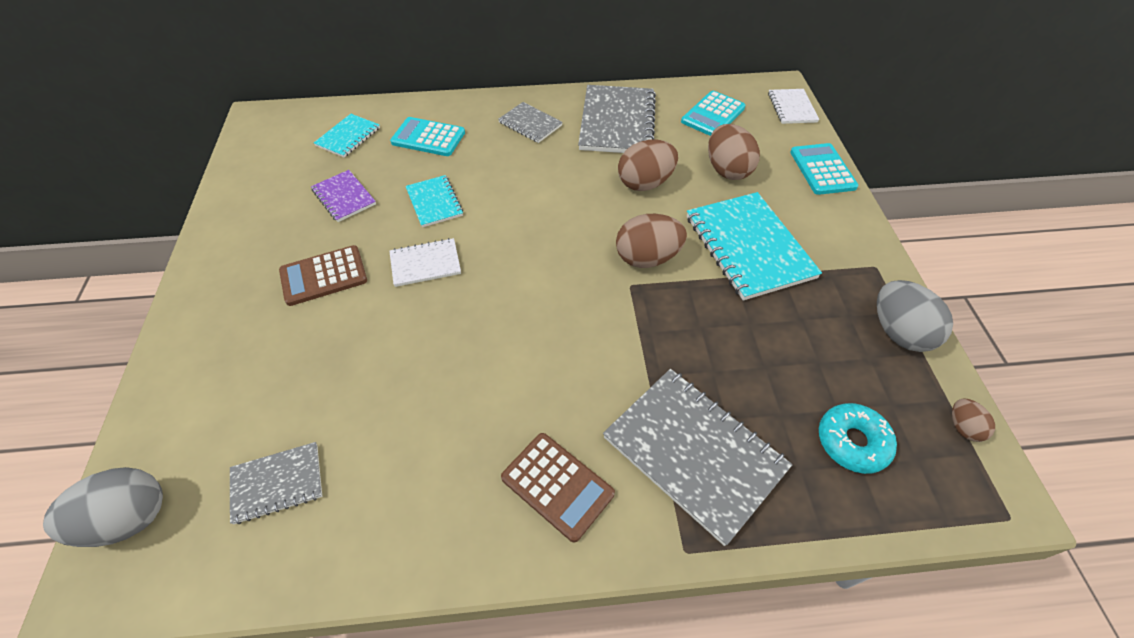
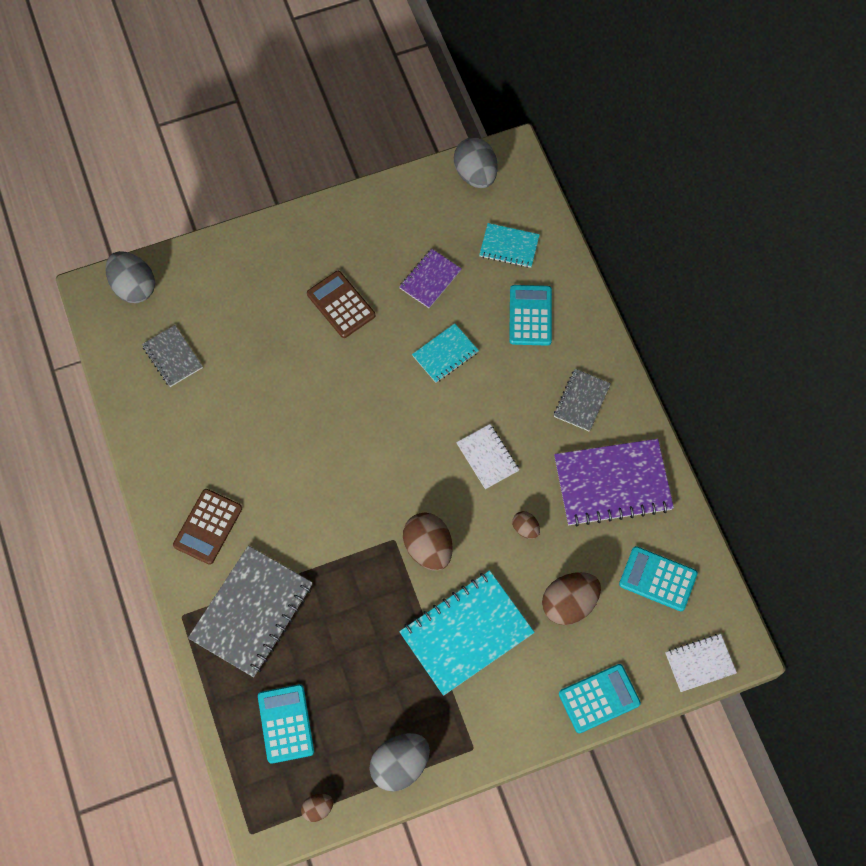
camera: 75 degrees right, 15 degrees up
(254, 143) = (475, 174): none -> grey egg
(425, 264) = (373, 374): white notebook -> white notebook (487, 457)
(617, 122) = (612, 483): grey notebook -> purple notebook
(645, 183) = (525, 528): brown egg -> brown egg, size x0.51
(852, 442) = (286, 723): turquoise donut -> turquoise calculator

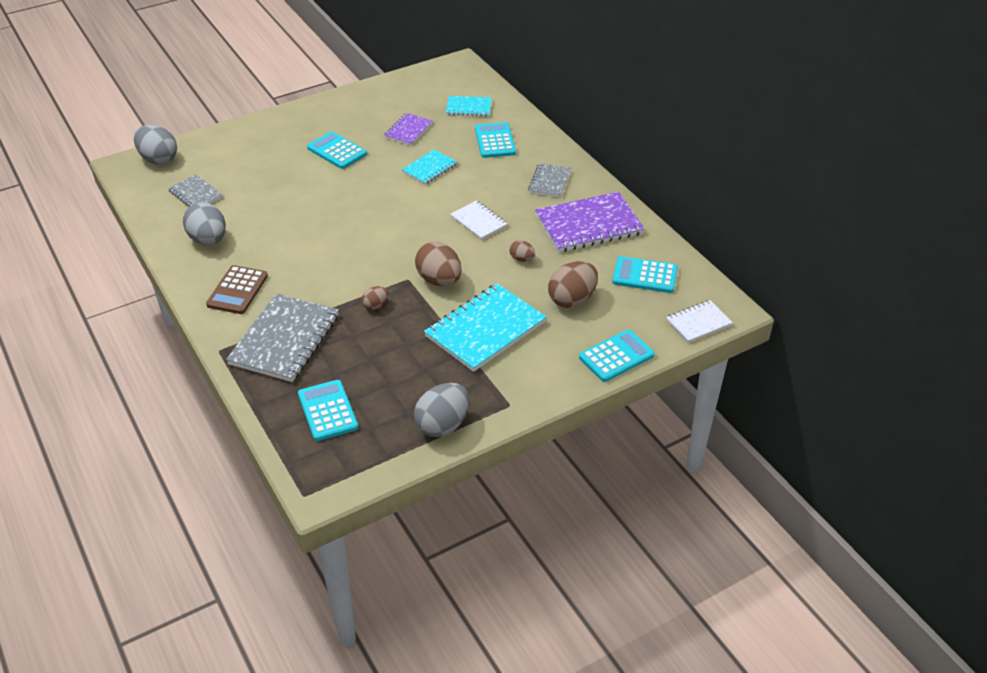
camera: 10 degrees left, 25 degrees down
(318, 808) = (368, 467): brown egg -> brown egg (375, 305)
(341, 305) = (337, 151): brown calculator -> turquoise calculator
(475, 174) = (433, 75): grey egg -> grey egg (208, 240)

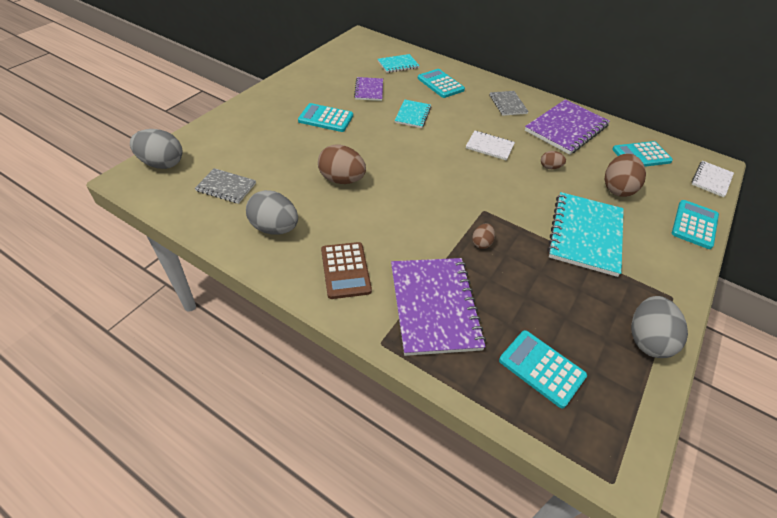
camera: 30 degrees left, 5 degrees up
(285, 340) = (434, 306): grey notebook -> purple notebook
(439, 280) = (509, 203): brown egg -> brown egg (342, 180)

